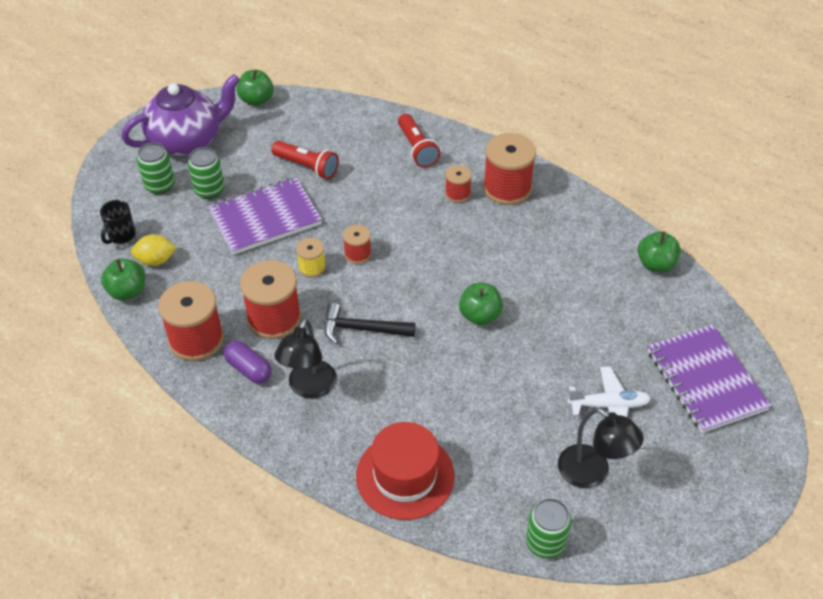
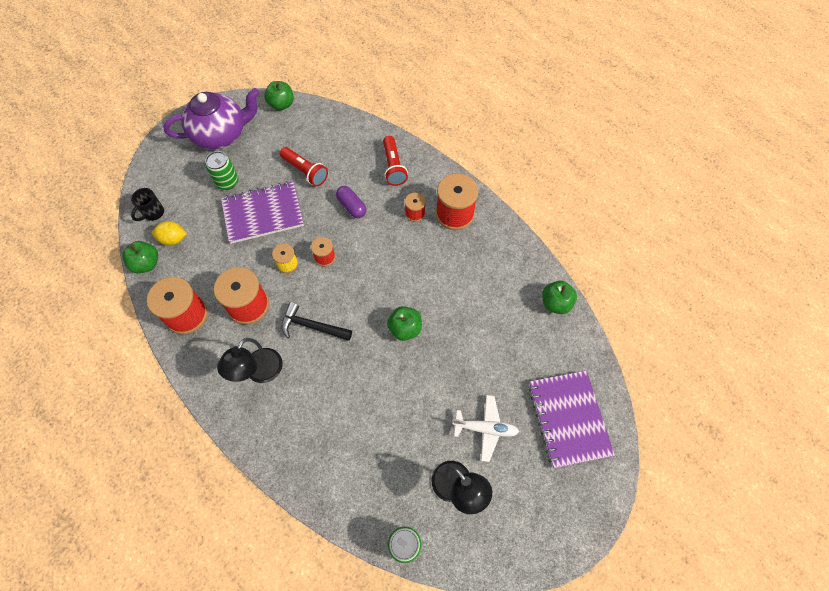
camera: 10 degrees right, 15 degrees up
(160, 185) = (192, 172): green can -> none
(249, 369) = (219, 348): purple capsule -> purple capsule (352, 206)
(405, 476) = (313, 464): red hat -> none

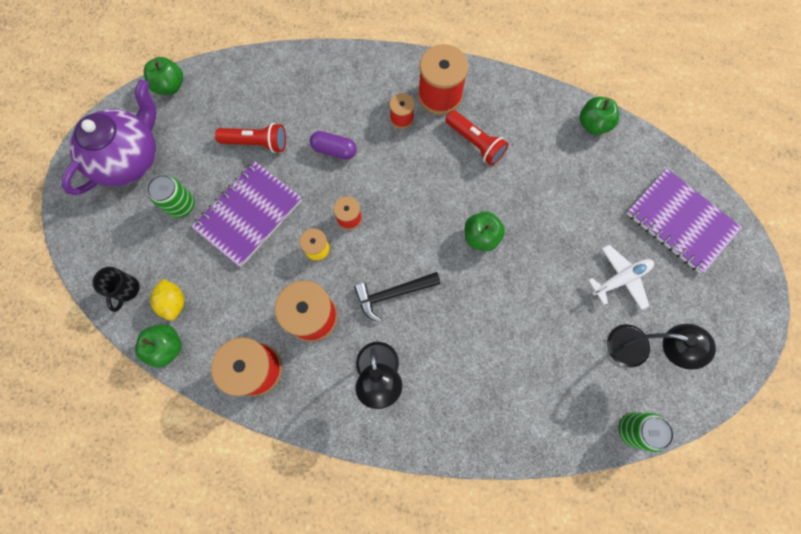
camera: 35 degrees left, 10 degrees up
(173, 239) = (174, 302): yellow lemon -> yellow lemon turned 75 degrees counterclockwise
(393, 167) = (343, 83): red flashlight -> red flashlight (475, 143)

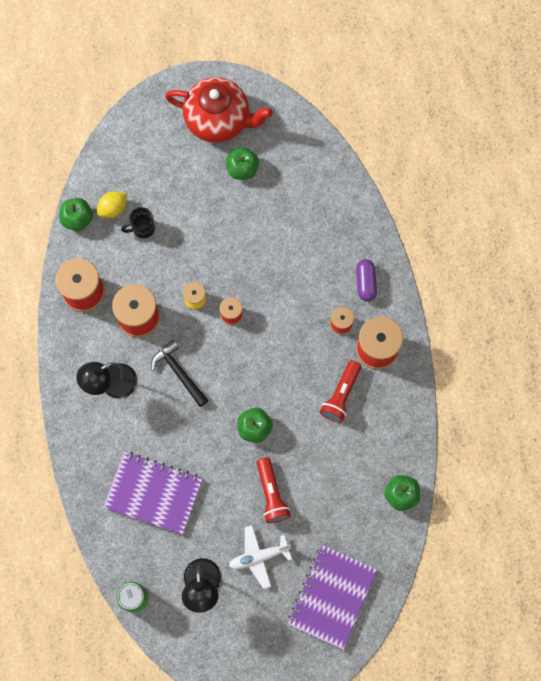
camera: 70 degrees right, 0 degrees up
(126, 290) = (110, 170): black mug -> black mug (142, 228)
(130, 158) = (219, 120): purple teapot -> red teapot
(170, 86) = (296, 121): green apple -> green apple (242, 169)
(181, 205) = (193, 178): green can -> none
(249, 214) = (205, 234): purple notebook -> purple notebook (153, 493)
(257, 143) = (271, 213): red flashlight -> red flashlight (271, 494)
(334, 150) = (288, 278): purple capsule -> purple capsule (365, 283)
(620, 279) = (259, 557): white plane -> white plane turned 120 degrees clockwise

